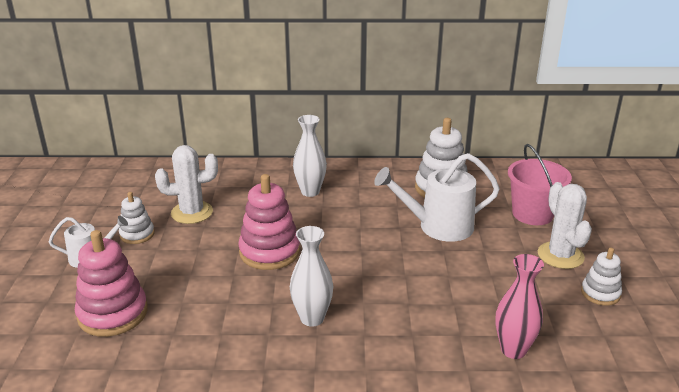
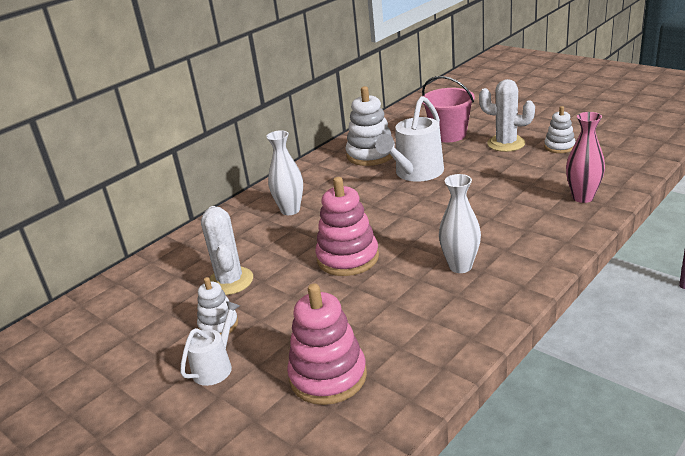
camera: 45 degrees left, 0 degrees up
(192, 212) = (230, 281): white cactus -> white cactus turned 45 degrees counterclockwise

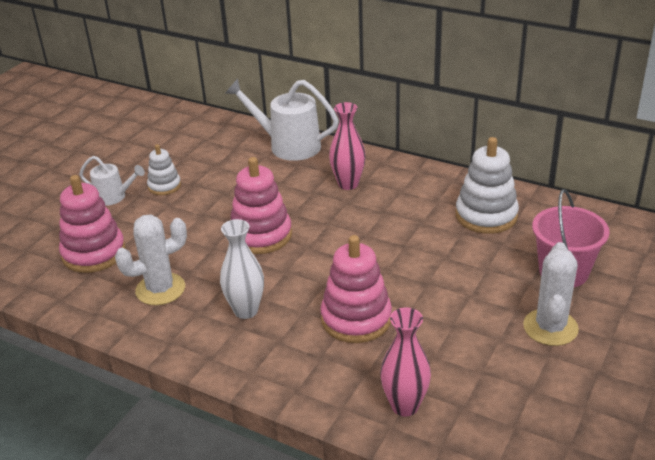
camera: 75 degrees right, 5 degrees up
(230, 281) = (224, 177): white cactus -> white cactus (160, 289)
(290, 210) = (348, 184): white vase -> pink vase
(415, 173) = (444, 256): white watering can -> white watering can (288, 146)
(483, 213) = (356, 319): none -> pink stacking toy
(559, 147) = (555, 382): white stacking toy -> none

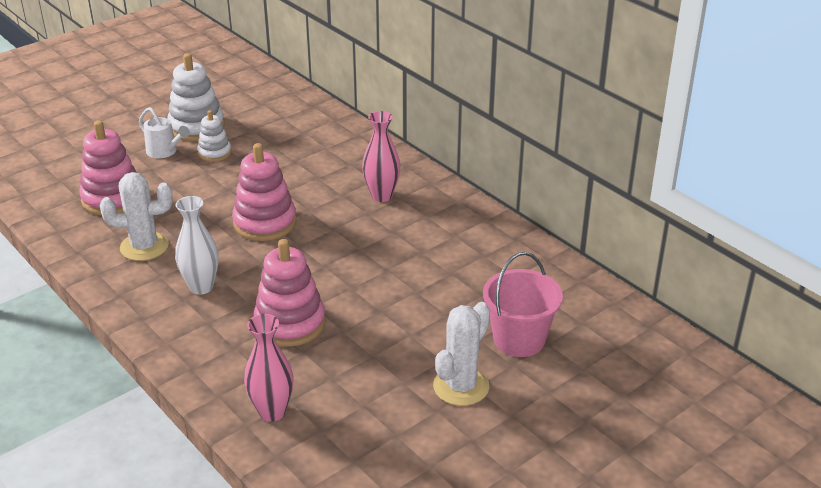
camera: 20 degrees right, 0 degrees up
(288, 146) = (354, 143): white watering can -> none
(486, 215) = (489, 263): white stacking toy -> white stacking toy (196, 127)

